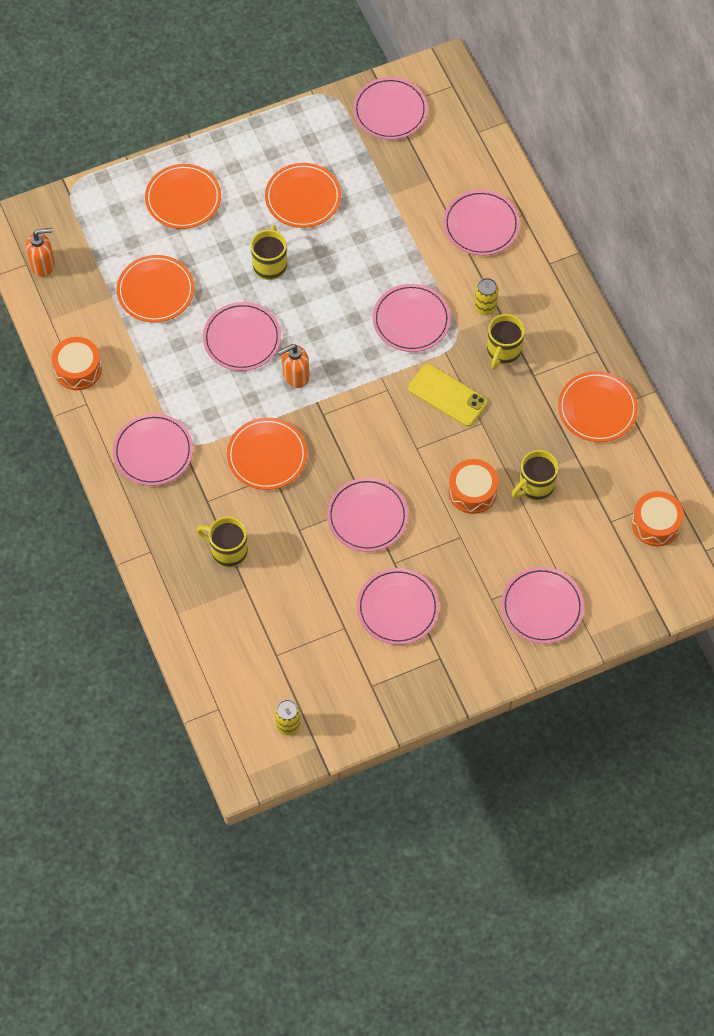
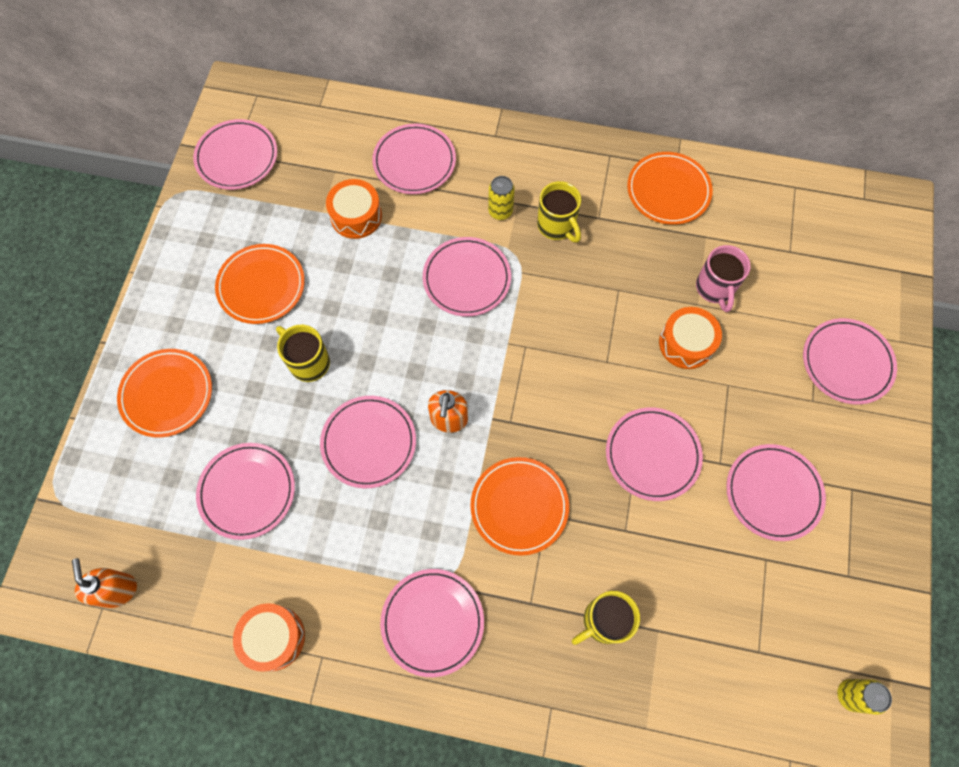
camera: 55 degrees left, 5 degrees up
(43, 264) = (118, 590): orange soap dispenser -> orange soap dispenser turned 45 degrees counterclockwise
(155, 291) = (247, 491): orange plate -> pink plate
(447, 395) = (569, 299): yellow phone -> none
(535, 486) = (715, 288): yellow mug -> pink mug
(656, 524) = (814, 218): orange drum -> orange drum (356, 216)

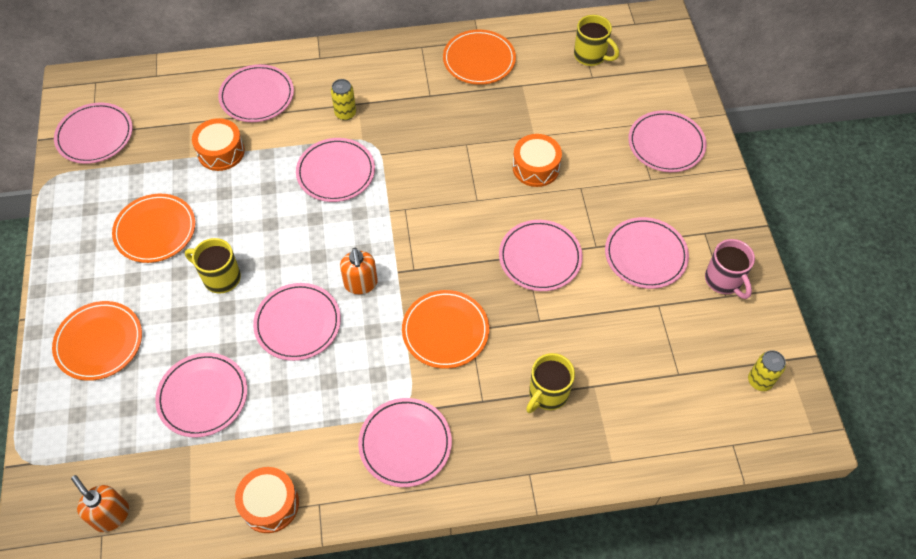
camera: 20 degrees left, 10 degrees down
(557, 226) = (397, 111): yellow mug -> yellow mug (591, 56)
(715, 288) = (543, 120): pink mug -> pink mug (724, 280)

